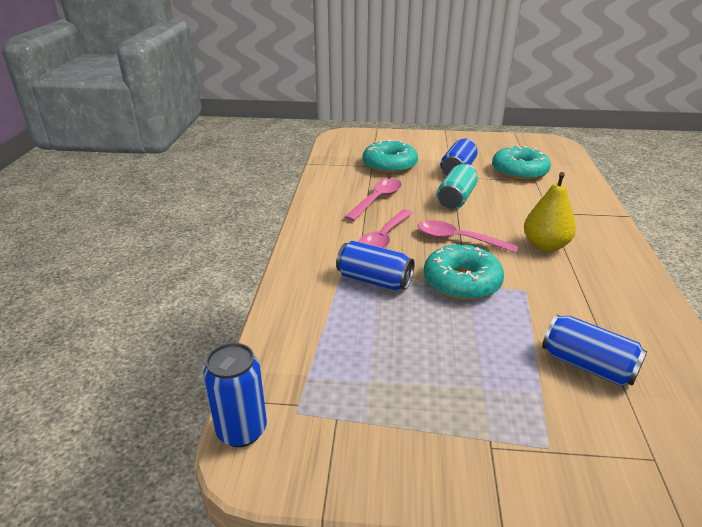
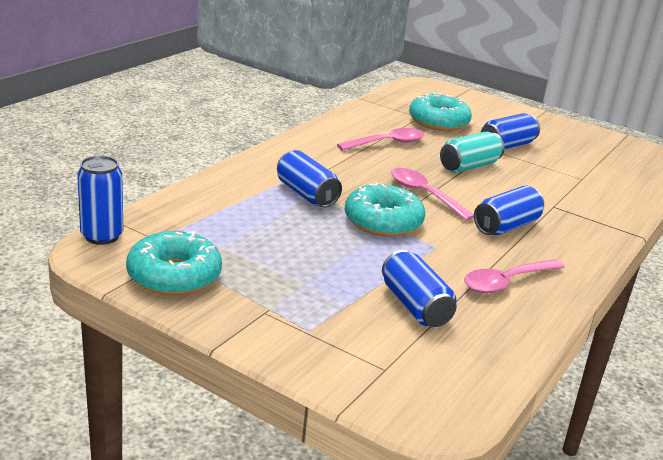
camera: 25 degrees right, 5 degrees down
(383, 238) = (354, 171): pink spoon -> pink spoon (506, 282)
(519, 172) = (574, 167): turquoise donut -> turquoise donut (174, 275)
(545, 246) = (506, 226): yellow pear -> blue can

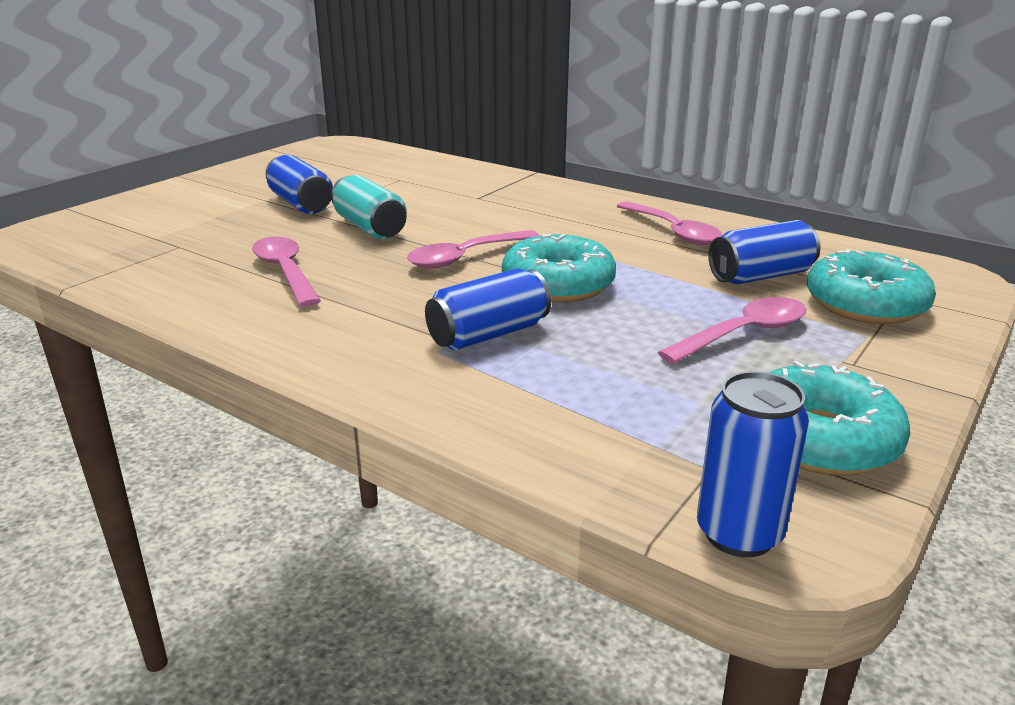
camera: 85 degrees left, 0 degrees up
(309, 278) = (743, 334): none -> pink spoon
(438, 122) = (204, 235): turquoise donut -> turquoise donut (865, 304)
(506, 226) = (541, 222): blue can -> none

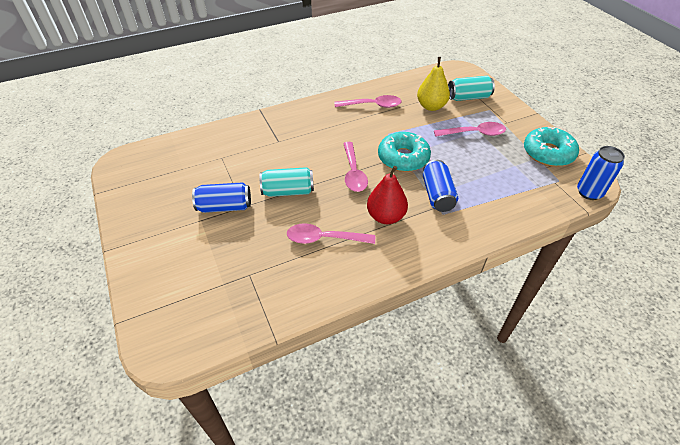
camera: 60 degrees left, 20 degrees up
(379, 303) = (386, 217): none -> red pear
(743, 334) = (474, 133): pink spoon -> pink spoon turned 90 degrees clockwise
(761, 276) = (431, 106): blue can -> yellow pear
(865, 304) = (468, 97): turquoise donut -> turquoise can

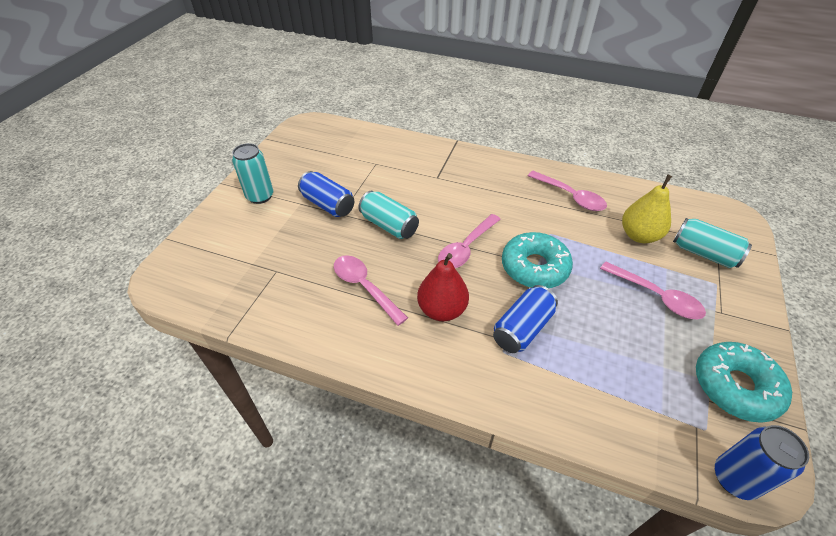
camera: 45 degrees right, 0 degrees up
(159, 237) = (260, 196): none -> turquoise can

